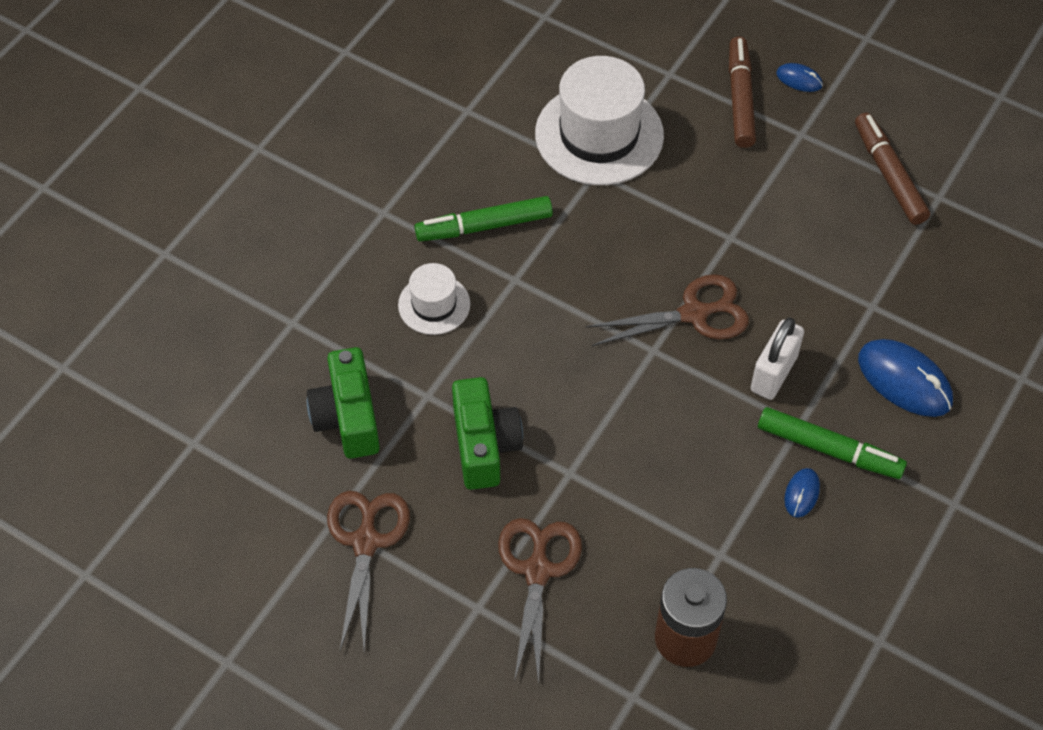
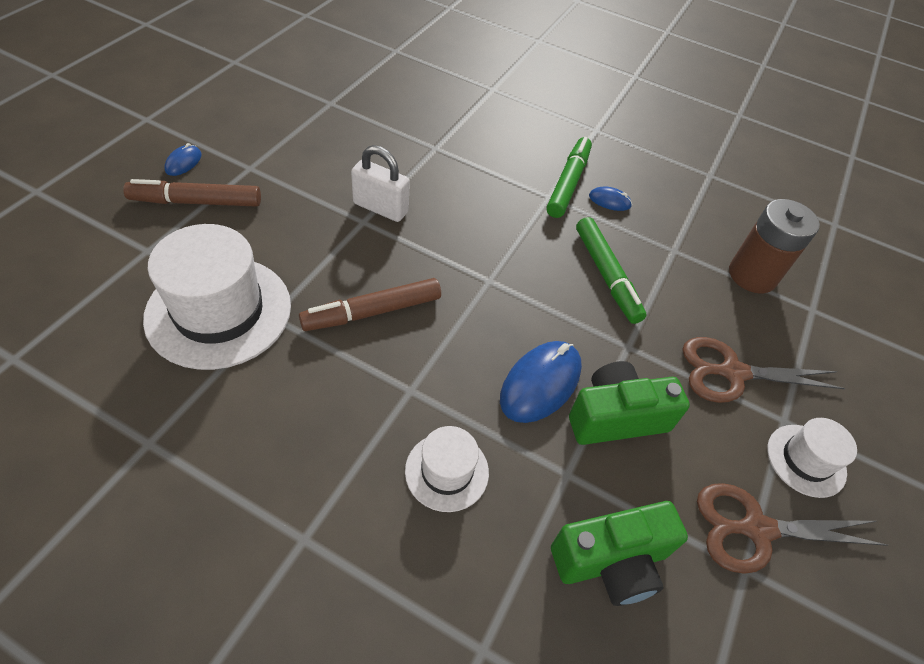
camera: 100 degrees left, 5 degrees down
(431, 612) = (806, 460): none -> white hat
(484, 226) = (336, 421): green marker -> green marker (606, 275)
(694, 314) = (448, 251): brown scissors -> none
(773, 373) = (504, 206): white padlock -> white padlock (380, 208)
(889, 175) = (304, 124): brown marker -> brown marker (372, 312)
(904, 380) = (501, 139): blue mouse -> blue mouse (540, 383)

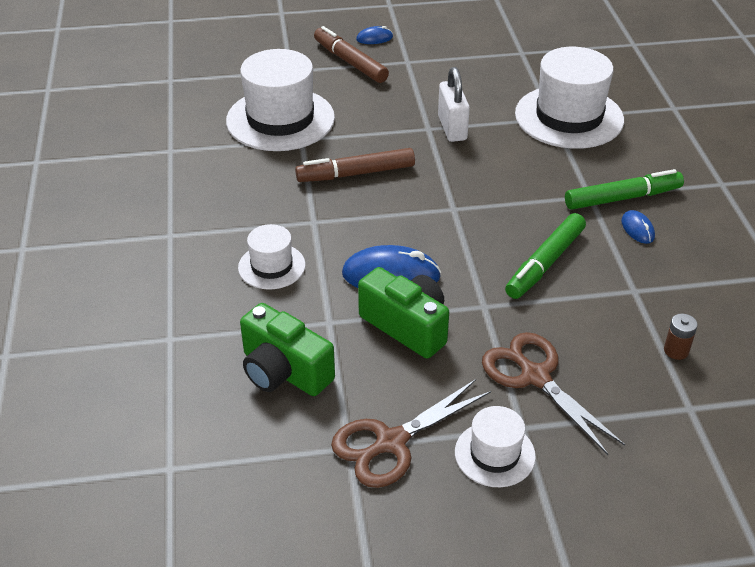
camera: 60 degrees right, 10 degrees down
(372, 312) = (356, 174): brown marker -> brown marker turned 45 degrees counterclockwise
(444, 139) = (569, 117): none -> white hat
(752, 275) = (676, 350): brown battery -> brown battery, size x0.44
(756, 529) = (391, 442): brown scissors -> brown scissors turned 90 degrees counterclockwise

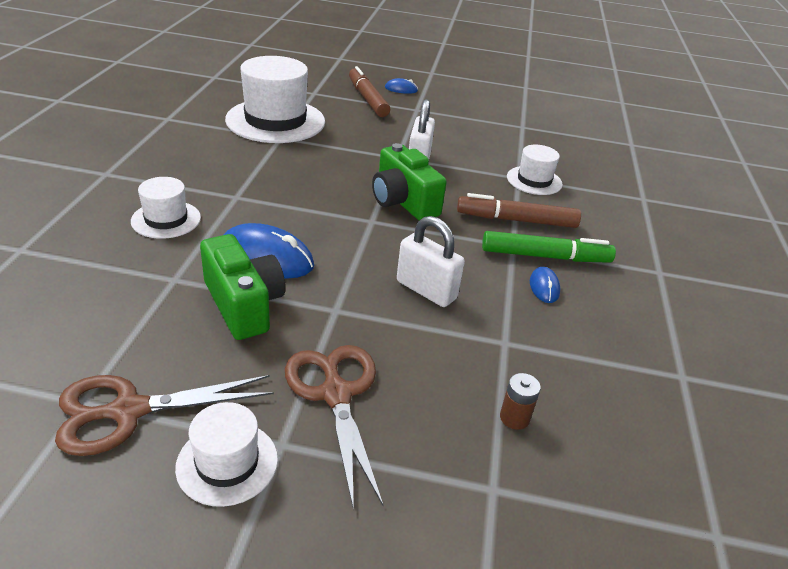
camera: 15 degrees right, 5 degrees down
(284, 371) = (90, 308): green camera -> green camera (403, 202)
(356, 174) = (305, 172): brown marker -> brown marker (516, 220)
(545, 263) = (426, 290): green marker -> white padlock
(569, 117) = (534, 180): white hat -> white hat, size x0.53

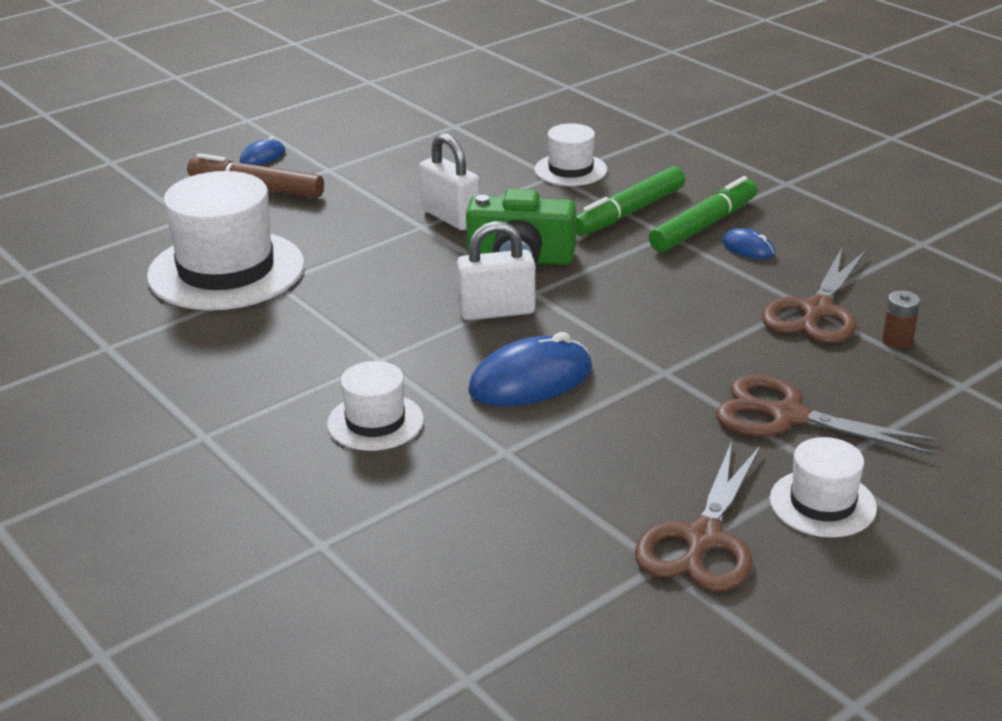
camera: 45 degrees left, 5 degrees down
(243, 304) = (601, 422): green camera -> none
(426, 290) = (687, 310): white padlock -> white padlock (496, 311)
(503, 354) = (817, 311): none -> brown scissors
(516, 220) = (629, 212): brown marker -> green marker

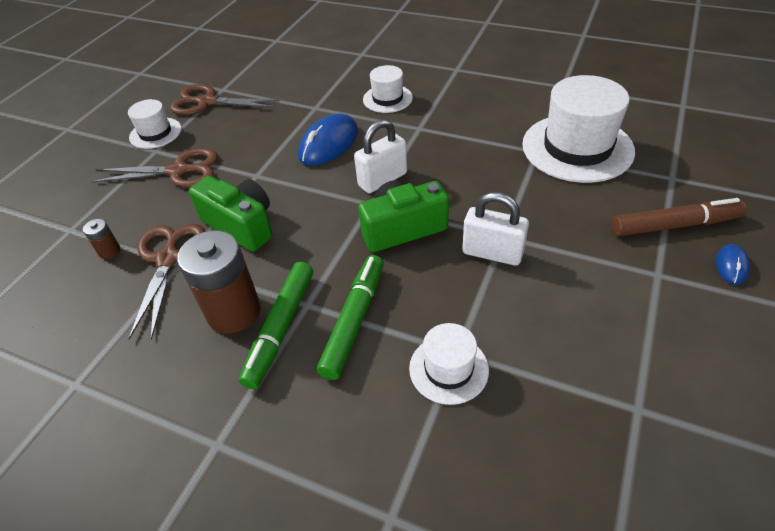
camera: 155 degrees right, 15 degrees up
(703, 539) = (208, 102): brown scissors -> brown scissors turned 75 degrees counterclockwise
(712, 318) = (241, 225): none -> green camera
(748, 248) = (234, 312): blue mouse -> brown battery

